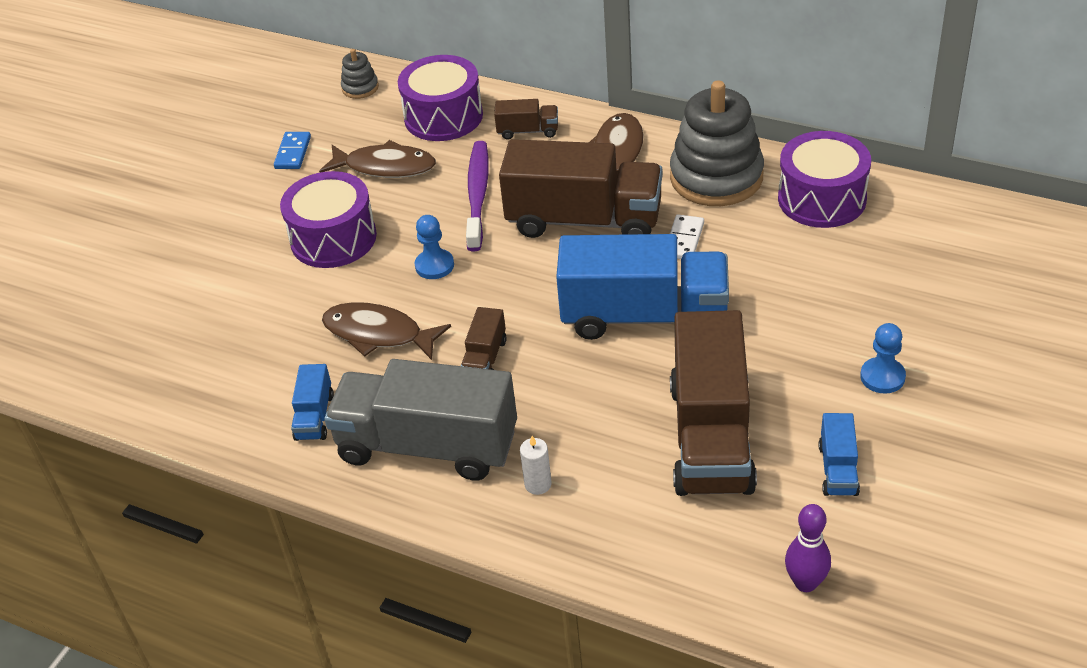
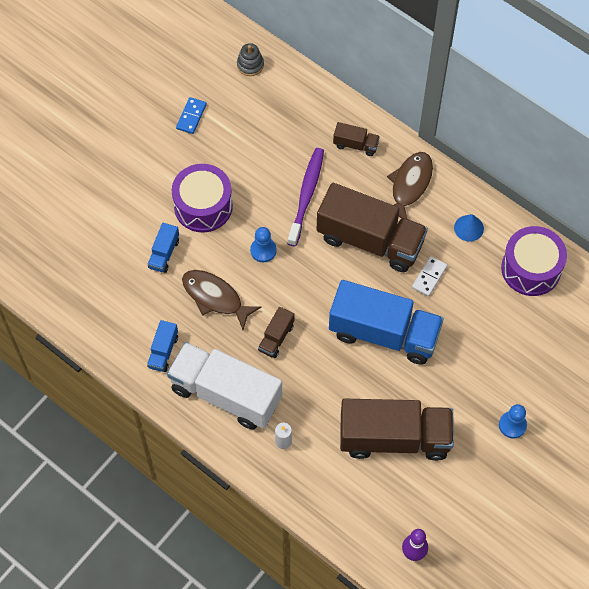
camera: 10 degrees right, 20 degrees up
(385, 167) = (251, 150): brown fish -> none
(427, 446) = (226, 394): grey truck -> white truck
(443, 116) = (301, 112): purple drum -> none
(711, 436) = (394, 438): brown truck -> brown truck turned 105 degrees counterclockwise
(716, 177) = (468, 228): grey stacking toy -> blue cone
(838, 469) = (460, 483): blue truck -> blue truck (164, 254)

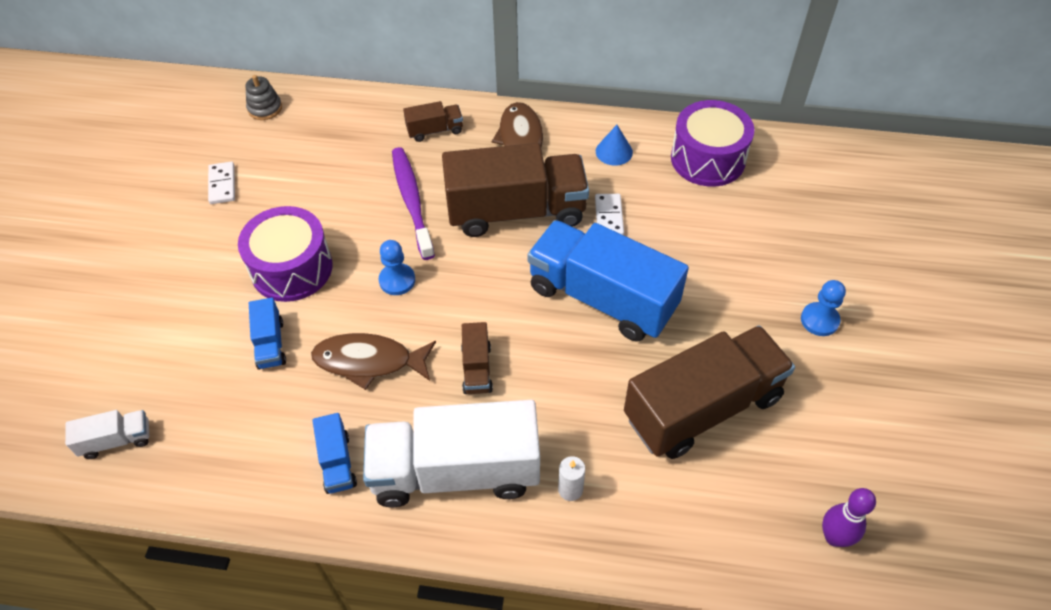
camera: 30 degrees left, 10 degrees down
(50, 270) = (116, 440): none -> white truck
(191, 116) = (222, 184): blue domino -> white domino
(384, 333) = (602, 298): blue truck -> blue truck turned 135 degrees counterclockwise

